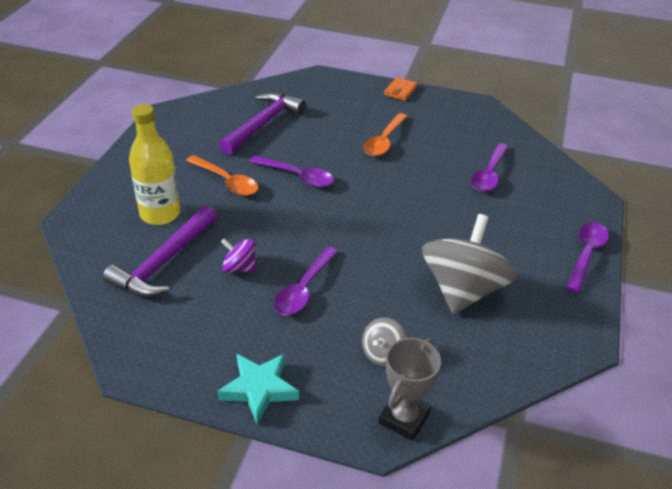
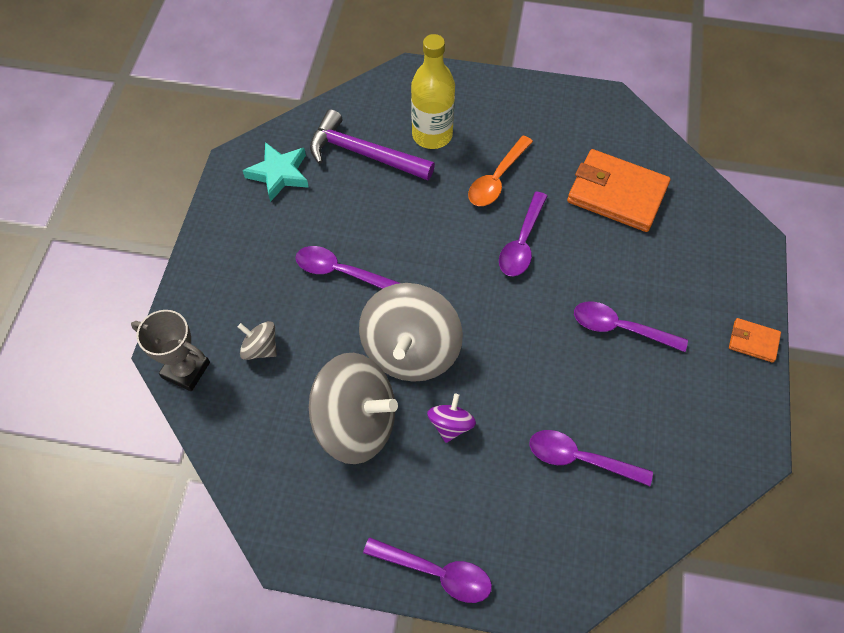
camera: 85 degrees right, 20 degrees up
(239, 267) = (364, 214): purple spinning top -> purple spinning top (450, 425)
(259, 389) = (216, 254): turquoise star -> turquoise star (279, 174)
(263, 124) = (617, 194): purple hammer -> orange wallet
(384, 141) = (620, 328): orange spoon -> purple spoon
(394, 250) = (410, 350): none -> grey spinning top

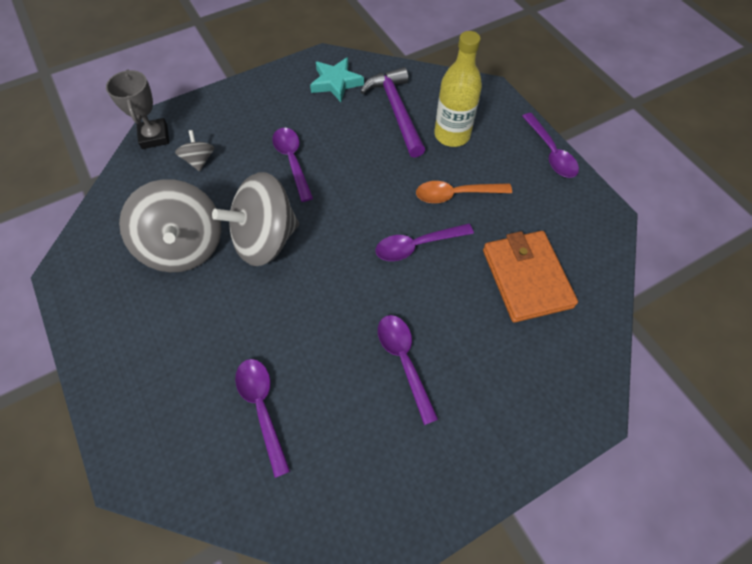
camera: 50 degrees right, 0 degrees up
(436, 572) = (101, 371): purple spoon -> purple spoon (550, 152)
(450, 425) = (225, 302): purple spinning top -> none
(753, 341) = (487, 477): orange wallet -> none

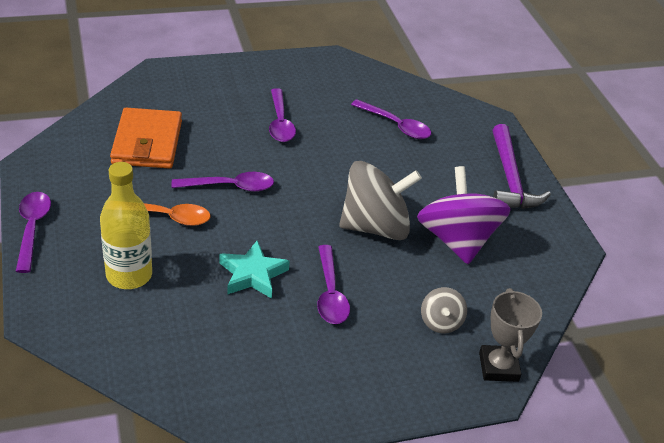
camera: 170 degrees left, 20 degrees down
(184, 246) = (457, 240): grey spinning top -> purple spinning top
(262, 408) = (396, 125): purple spoon -> purple spoon turned 45 degrees counterclockwise
(336, 83) = (241, 384): turquoise star -> turquoise star (252, 274)
(396, 111) = (179, 321): purple hammer -> purple hammer (510, 179)

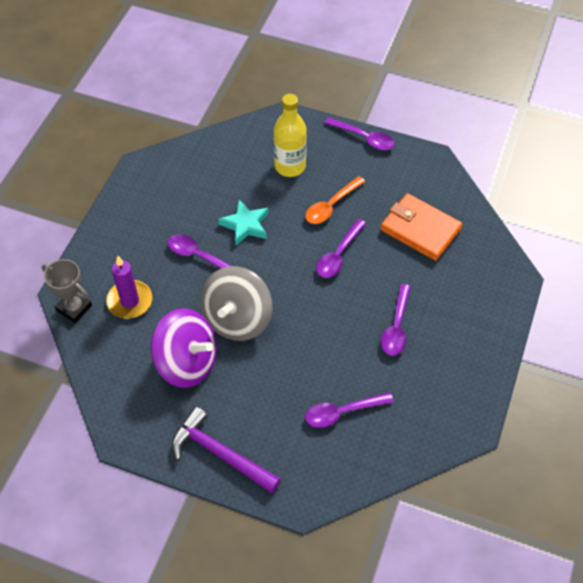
camera: 130 degrees right, 15 degrees up
(280, 123) = (396, 327): purple spoon -> purple spoon turned 105 degrees counterclockwise
(441, 322) = (130, 301): grey spinning top -> purple candle

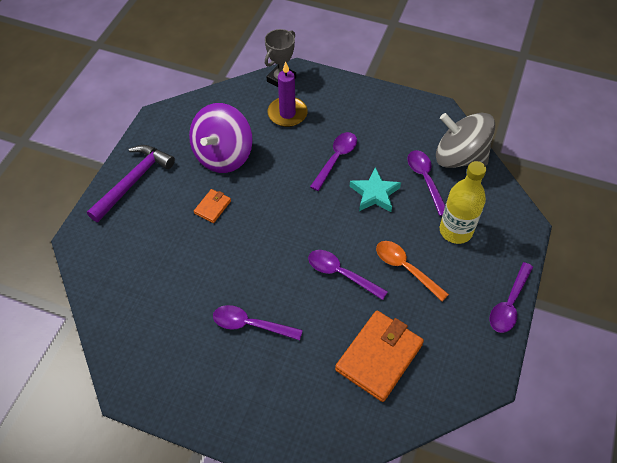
camera: 90 degrees right, 0 degrees up
(237, 319) = (266, 190): grey spinning top -> grey spinning top (459, 157)
(259, 368) = (212, 207): none -> orange wallet
(342, 412) = (159, 273): purple spoon -> purple spoon (425, 179)

